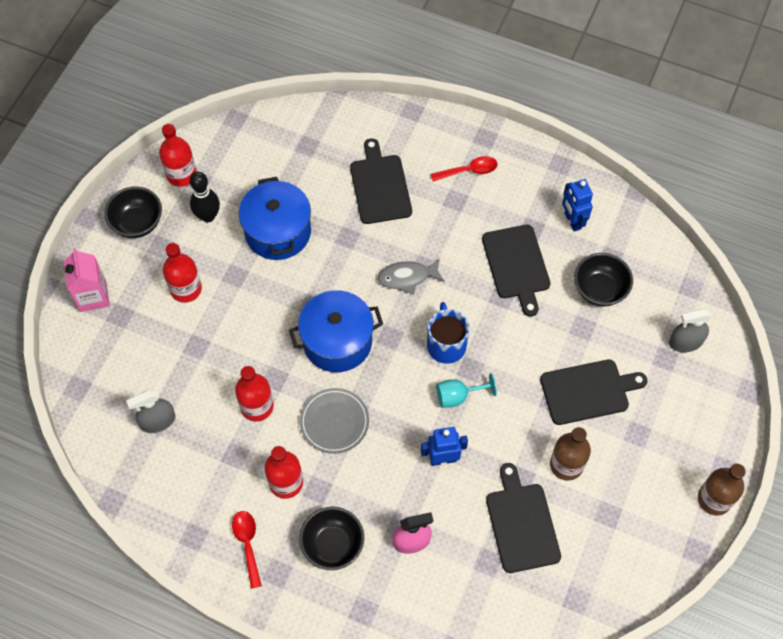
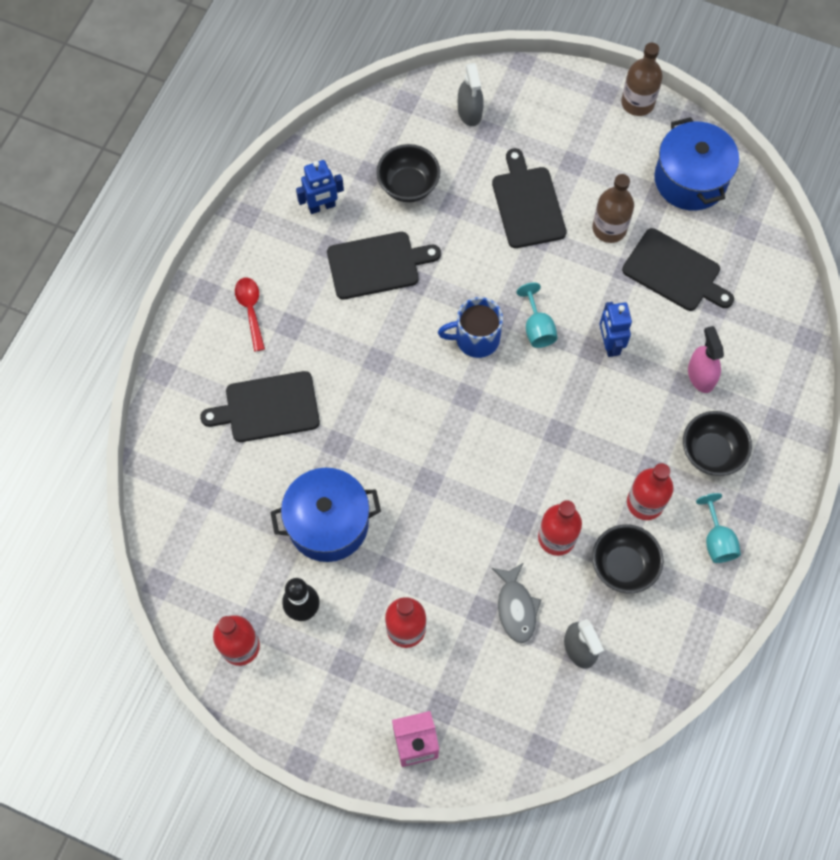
camera: 90 degrees left, 5 degrees up
(137, 223) = (311, 697): black bowl -> black bowl (623, 566)
(247, 544) = (717, 540): red spoon -> turquoise goblet
(334, 422) = (572, 454): grey plate -> none
(337, 341) = (474, 452): blue pot -> blue pot (690, 179)
(407, 277) = (392, 378): grey fish -> grey fish (516, 608)
(521, 524) = (674, 272): black cutting board -> black cutting board turned 135 degrees counterclockwise

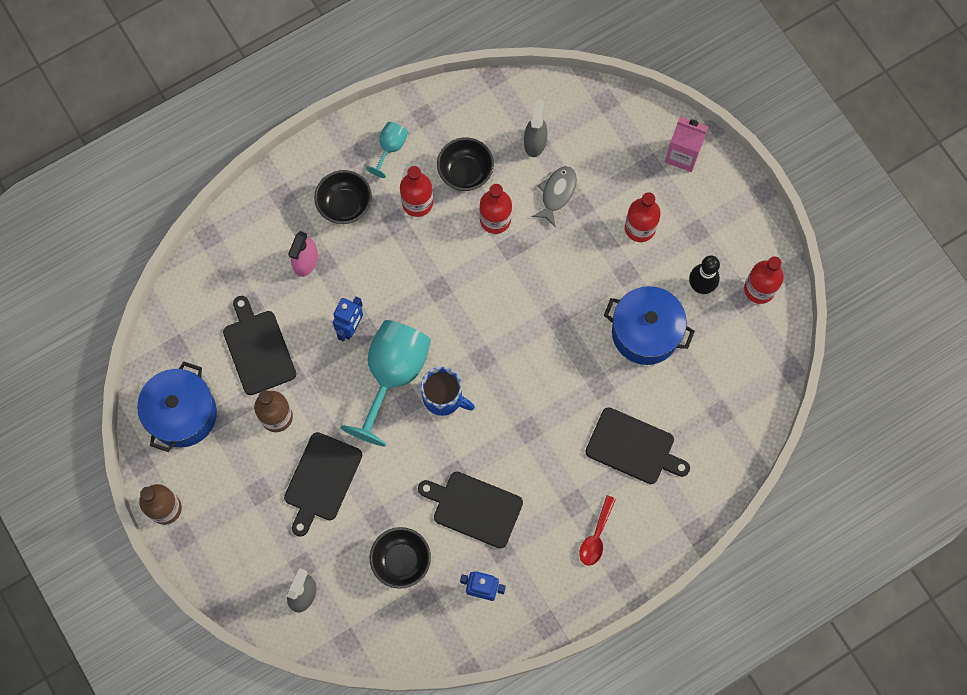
camera: 145 degrees left, 5 degrees up
(537, 328) = (393, 375): turquoise goblet -> turquoise goblet, size x2.13

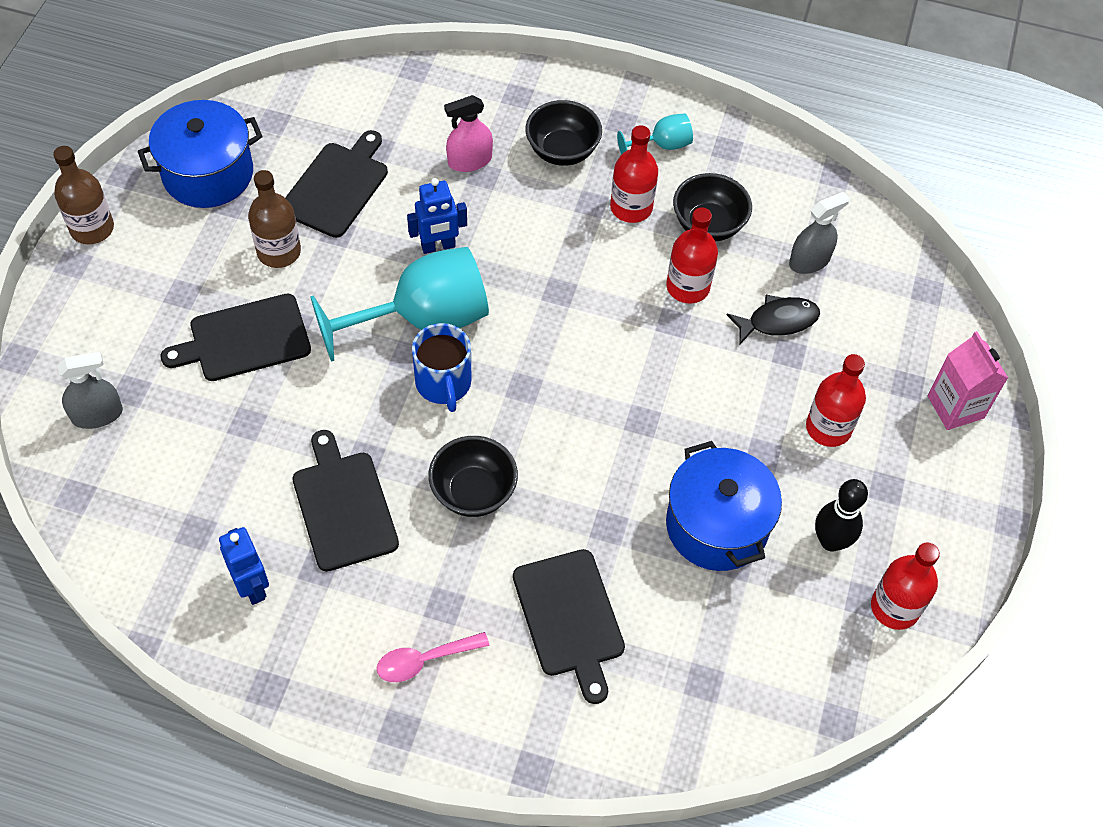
camera: 45 degrees right, 15 degrees down
(401, 561) = (217, 479): black bowl -> black bowl (473, 492)
(557, 193) = (778, 321): grey fish -> black fish
(596, 536) = (424, 660): red spoon -> pink spoon

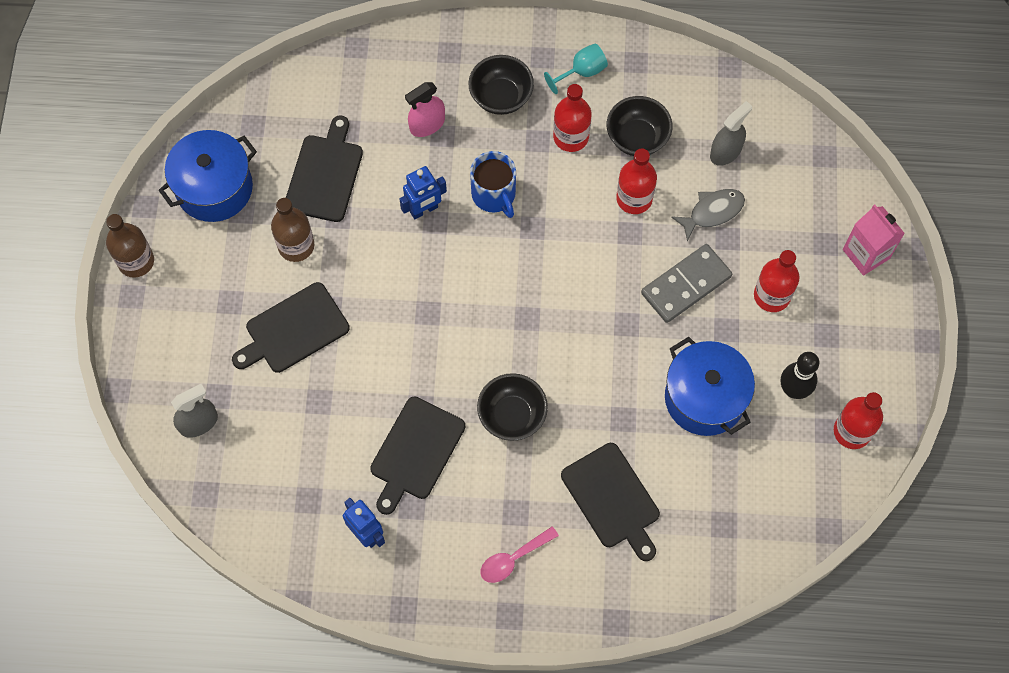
camera: 10 degrees left, 10 degrees up
(343, 506) = (415, 452): black cutting board -> black cutting board turned 120 degrees counterclockwise
(423, 319) = (430, 278): turquoise goblet -> none
(443, 384) = (463, 330): blue mug -> blue mug (494, 195)
(726, 393) = (686, 285): none -> grey domino
(778, 321) = (712, 212): black fish -> grey fish

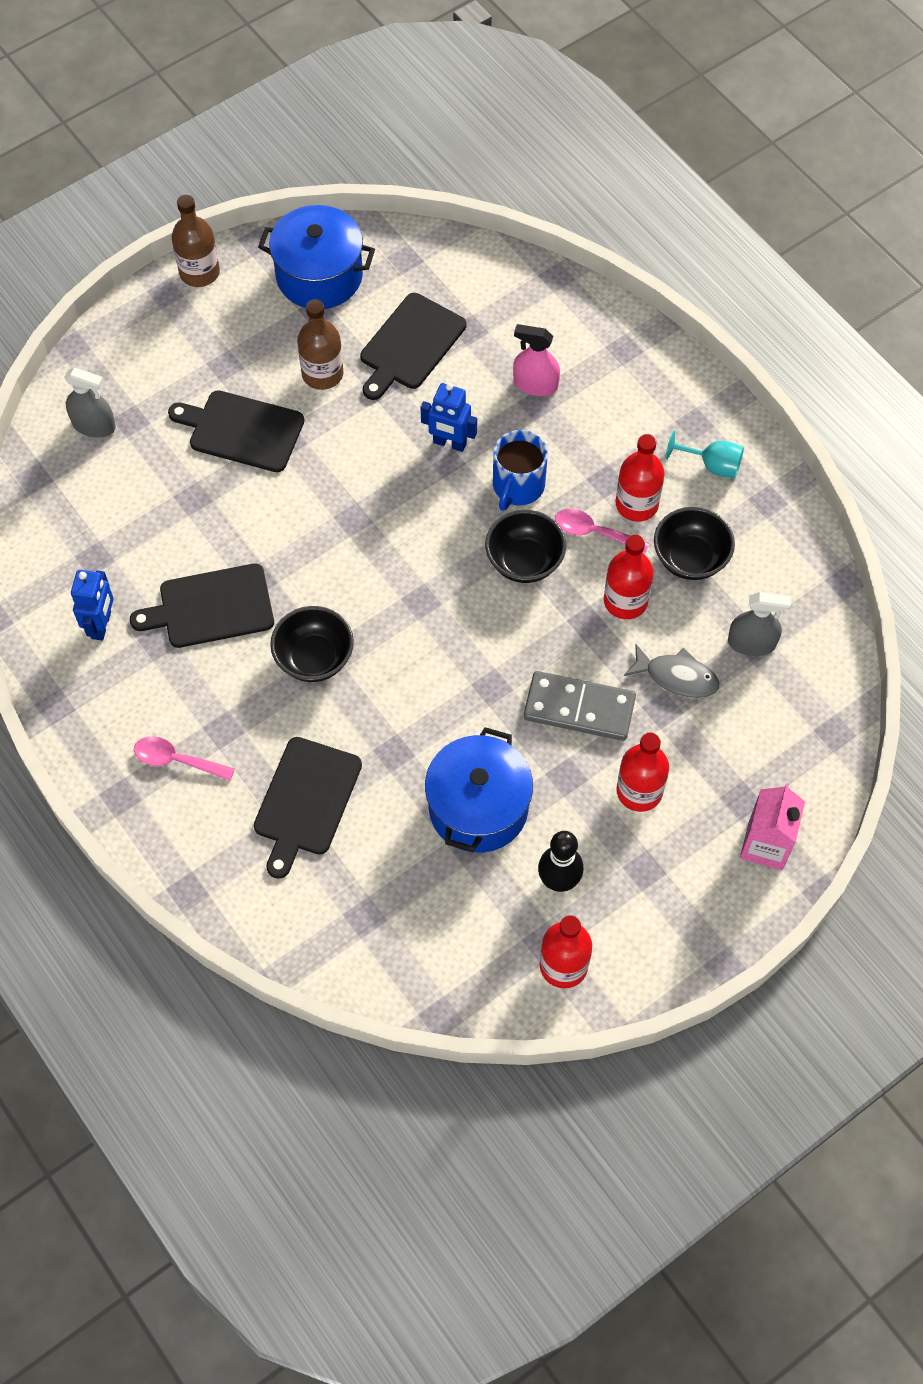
camera: 50 degrees right, 5 degrees down
(325, 175) = (410, 345): black cutting board -> black cutting board turned 150 degrees clockwise
(501, 97) = (620, 420): black bowl -> black bowl (524, 561)
(568, 177) = (593, 532): none -> pink spoon

